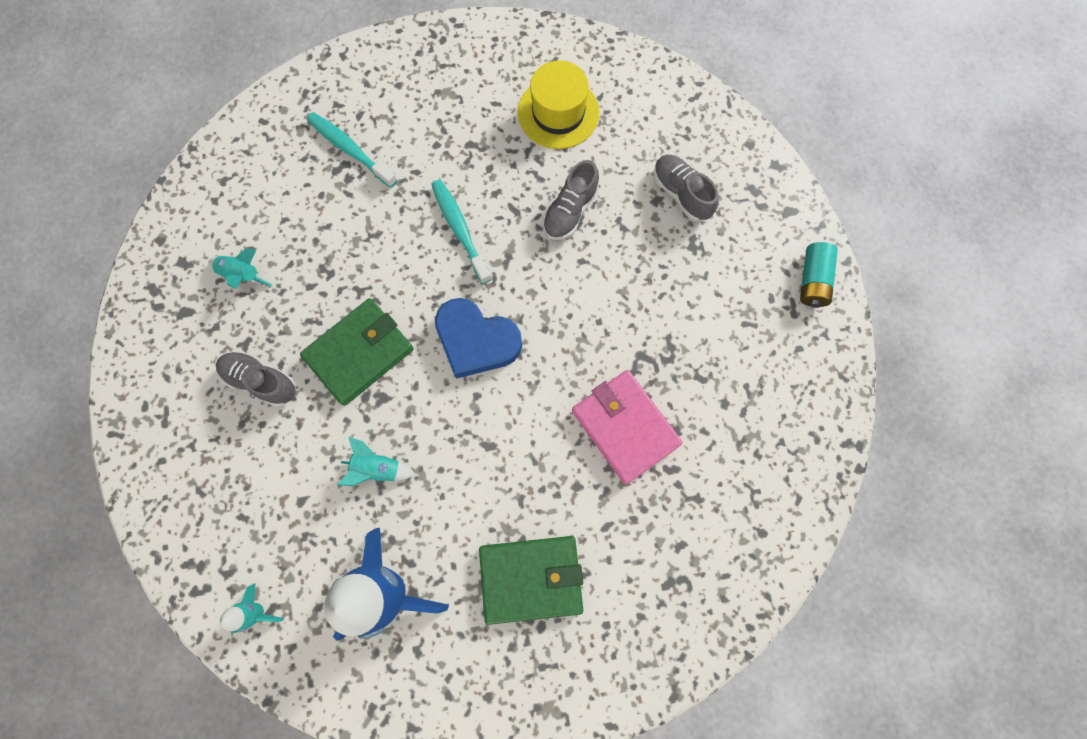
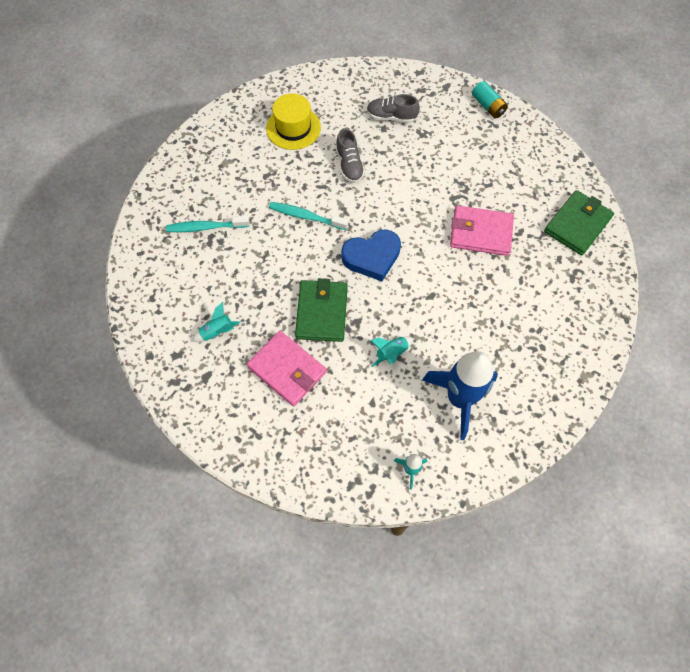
camera: 45 degrees left, 10 degrees down
(261, 381) = (287, 370): grey shoe -> pink wallet
(531, 578) = (515, 332): green wallet -> green wallet (577, 225)

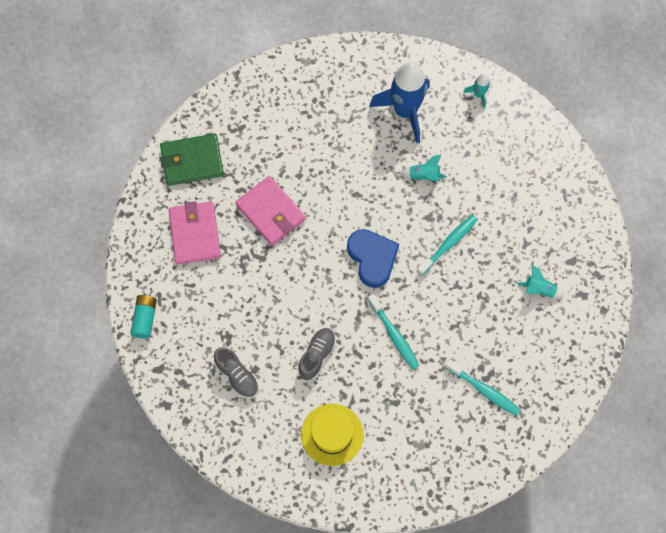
camera: 140 degrees left, 5 degrees up
(287, 370) = (508, 221): pink wallet -> pink wallet (195, 234)
(322, 312) = (448, 244): green wallet -> turquoise toothbrush
(372, 257) = (372, 258): blue heart -> blue heart turned 45 degrees clockwise

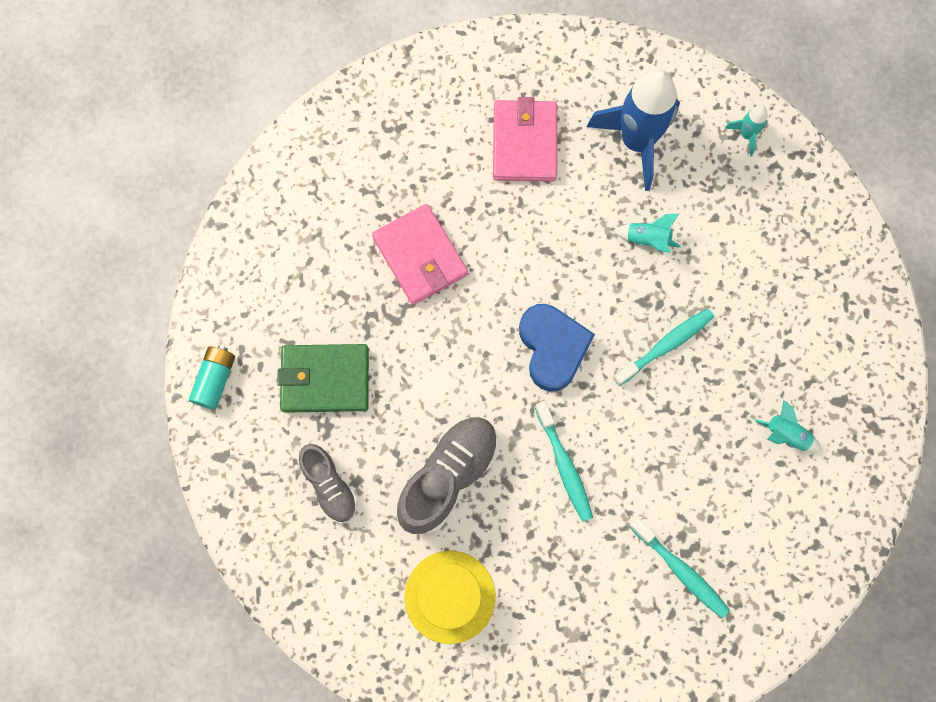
camera: 10 degrees right, 5 degrees up
(192, 161) = (322, 164): green wallet -> green wallet (325, 379)
(195, 234) = (308, 270): pink wallet -> pink wallet (524, 143)
(317, 355) = (448, 476): grey shoe -> grey shoe, size x1.61

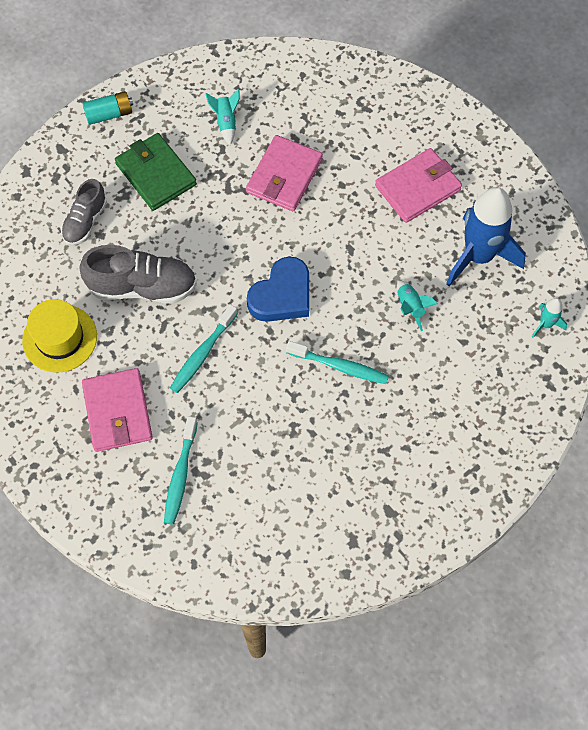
camera: 55 degrees right, 10 degrees down
(572, 589) = (117, 412): none -> pink wallet
(785, 435) = (334, 488): turquoise rocket -> turquoise rocket (226, 122)

